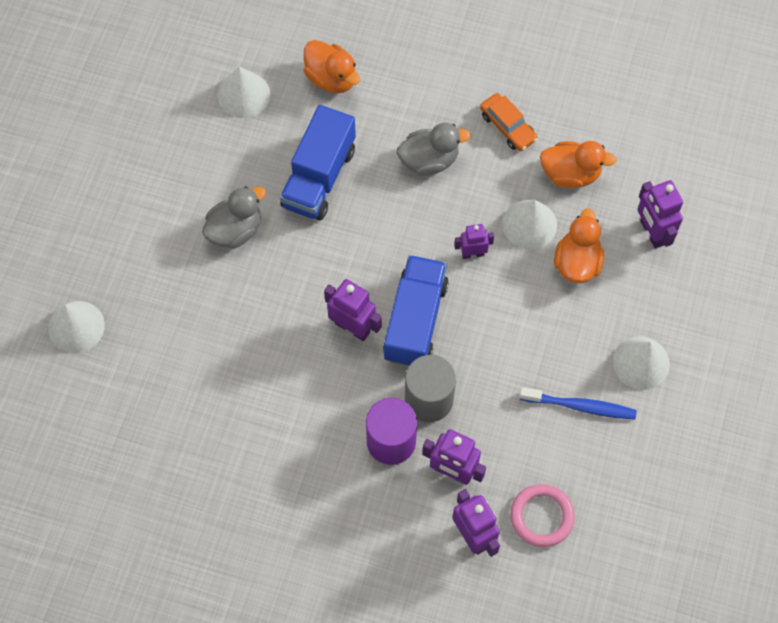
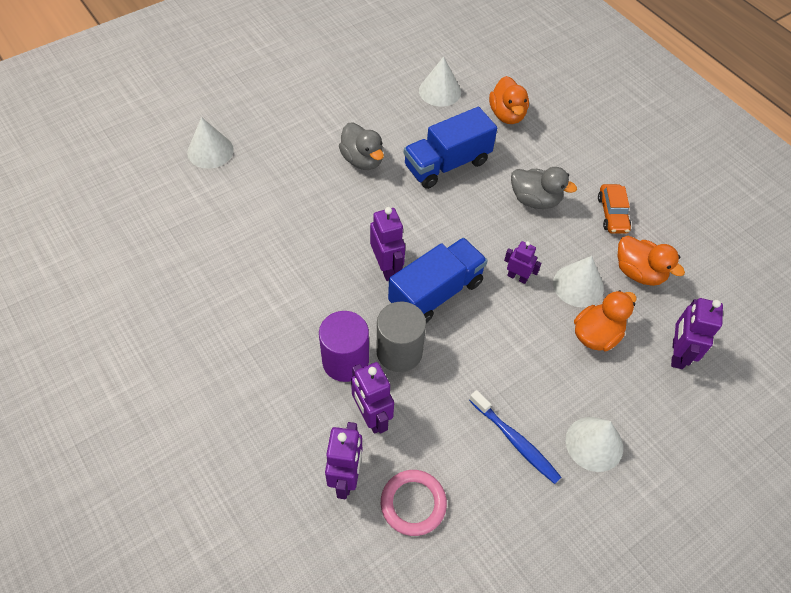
camera: 35 degrees right, 10 degrees down
(235, 230) = (362, 160): grey duck -> grey duck turned 60 degrees clockwise

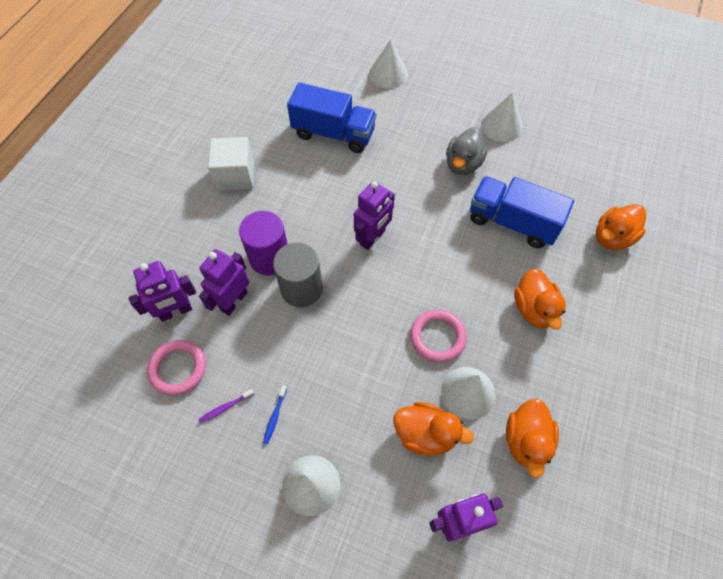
camera: 60 degrees right, 5 degrees up
(221, 341) = (235, 176): none -> white cube
(436, 293) = (374, 284): blue truck -> blue truck (333, 134)
(440, 91) = (588, 175): white cone -> white cone (501, 125)
(481, 479) = (225, 407): none -> purple toothbrush
(515, 441) = (275, 417): blue toothbrush -> blue toothbrush, size x0.53
(517, 277) = (437, 337): purple robot -> pink ring
(535, 200) = (534, 309): grey duck -> orange duck
(612, 214) = (576, 384): orange car -> none

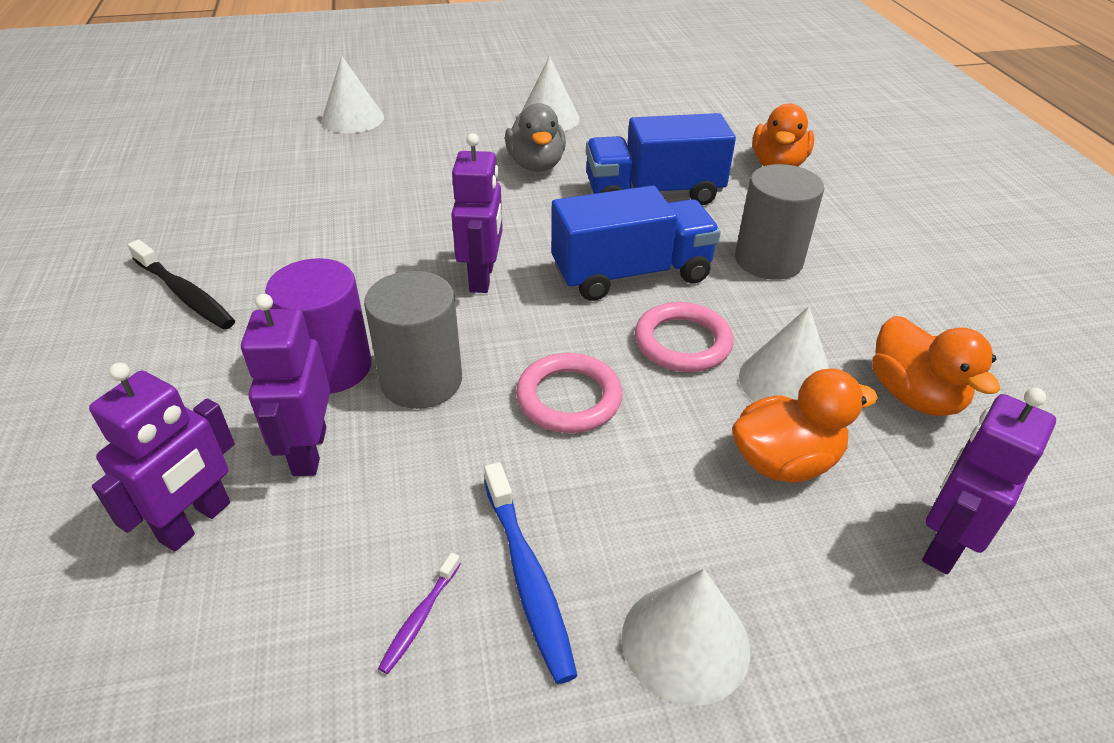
camera: 35 degrees left, 20 degrees down
(178, 369) = (267, 610): pink ring -> pink ring (569, 398)
(235, 176) = (185, 294): white cube -> black toothbrush
(275, 417) = (527, 577): blue toothbrush -> blue toothbrush, size x1.89
(333, 134) = (320, 195): blue truck -> blue truck (631, 274)
(534, 309) = (768, 260): orange duck -> grey cylinder

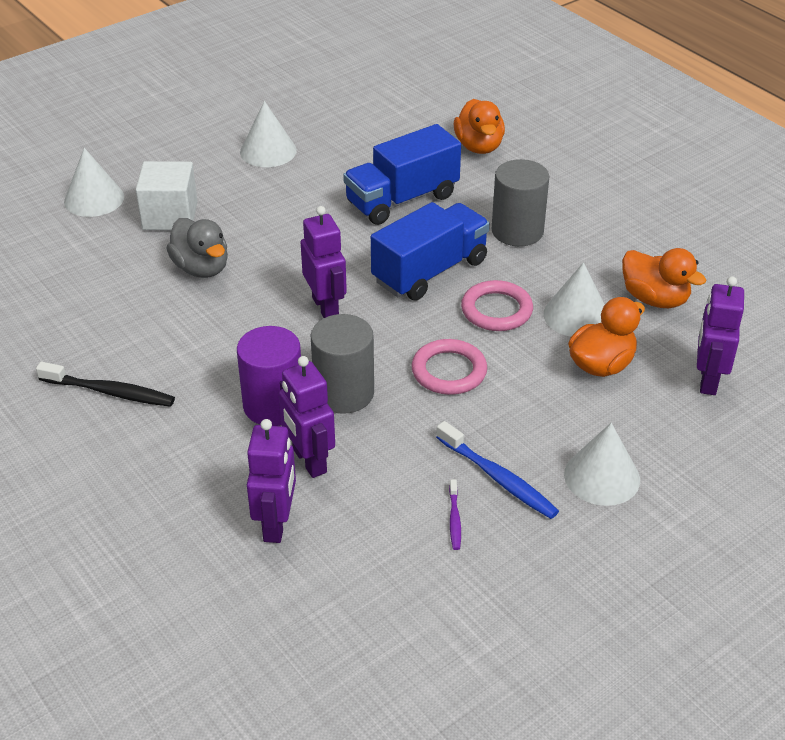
camera: 25 degrees left, 0 degrees up
(406, 149) = (170, 216): none -> white cube
(536, 165) = (292, 200): grey duck -> grey duck (201, 268)

